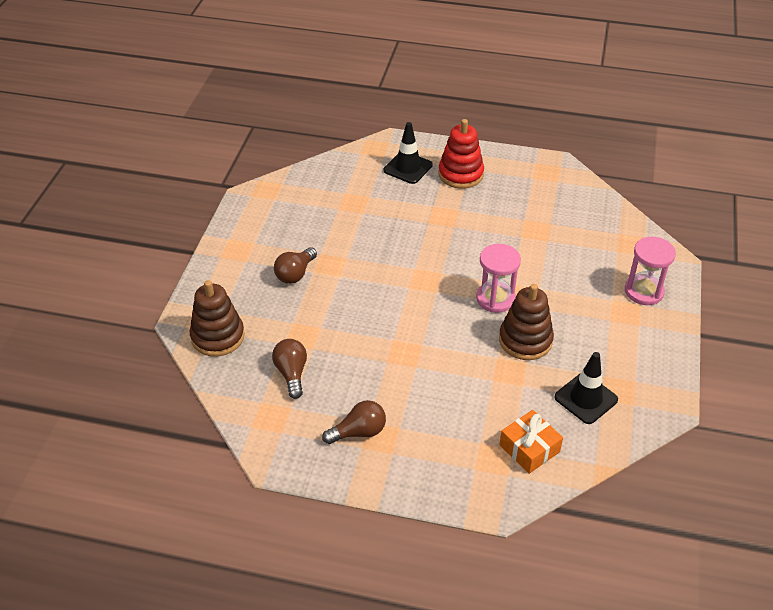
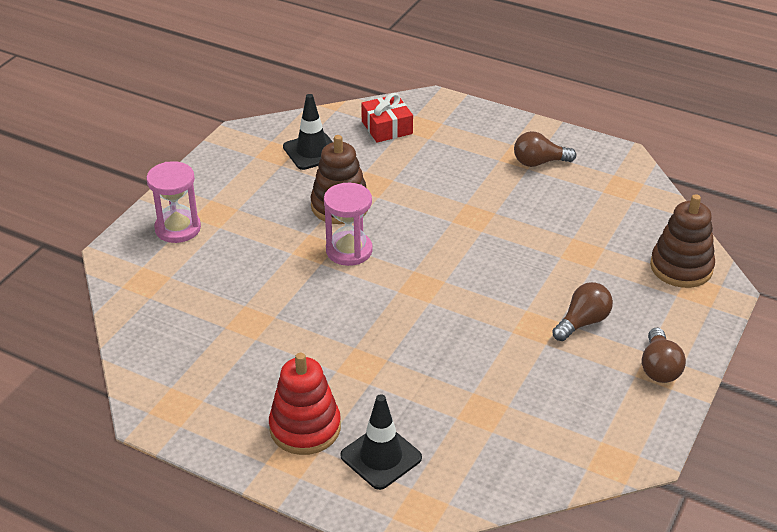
camera: 165 degrees left, 5 degrees down
(291, 373) = (599, 218): brown light bulb -> brown light bulb (659, 368)
(529, 448) = (387, 127): orange gift -> red gift

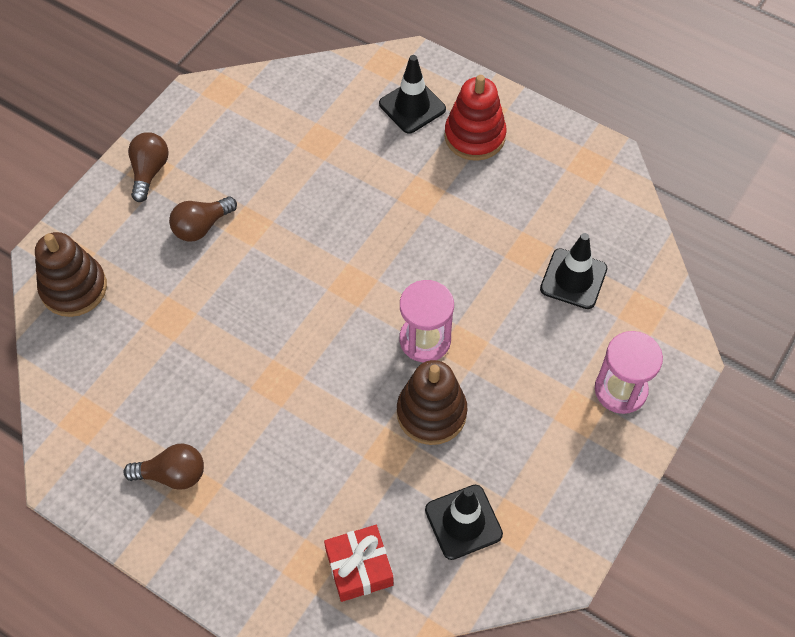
camera: 175 degrees left, 20 degrees up
(208, 302) = (573, 279): none -> black traffic cone

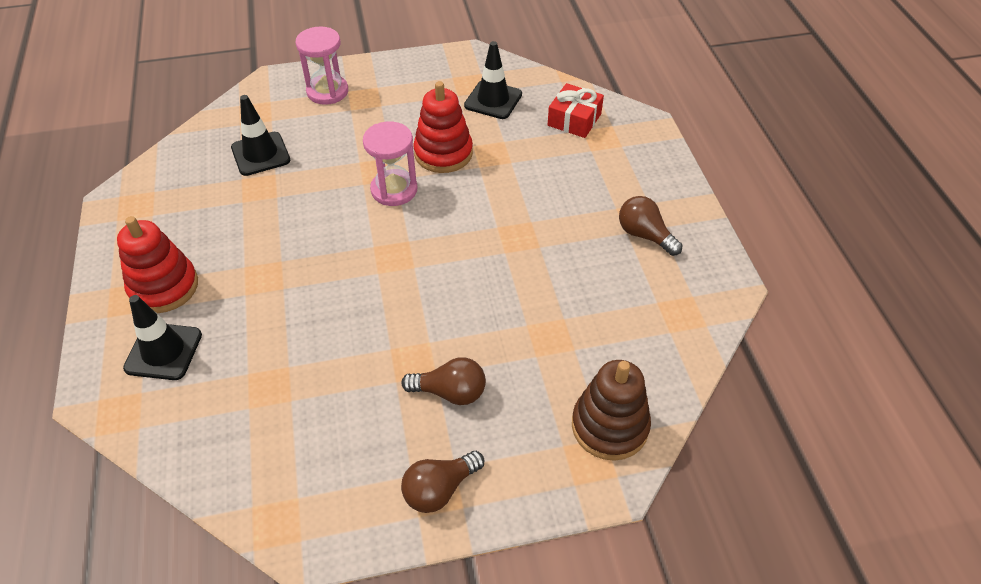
camera: 135 degrees left, 10 degrees down
(431, 413) = (443, 153): brown stacking toy -> red stacking toy

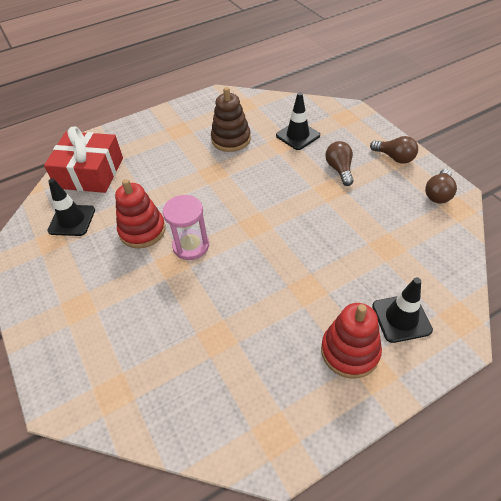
camera: 105 degrees left, 0 degrees up
(260, 154) = (174, 357): black traffic cone -> black traffic cone (298, 135)
(327, 91) = (71, 341): pink hourglass -> none
(574, 120) = (90, 173): red gift -> red gift, size x1.71
(609, 426) = (323, 115): brown stacking toy -> brown stacking toy (231, 139)
(644, 235) = (192, 125): brown light bulb -> brown light bulb (438, 194)

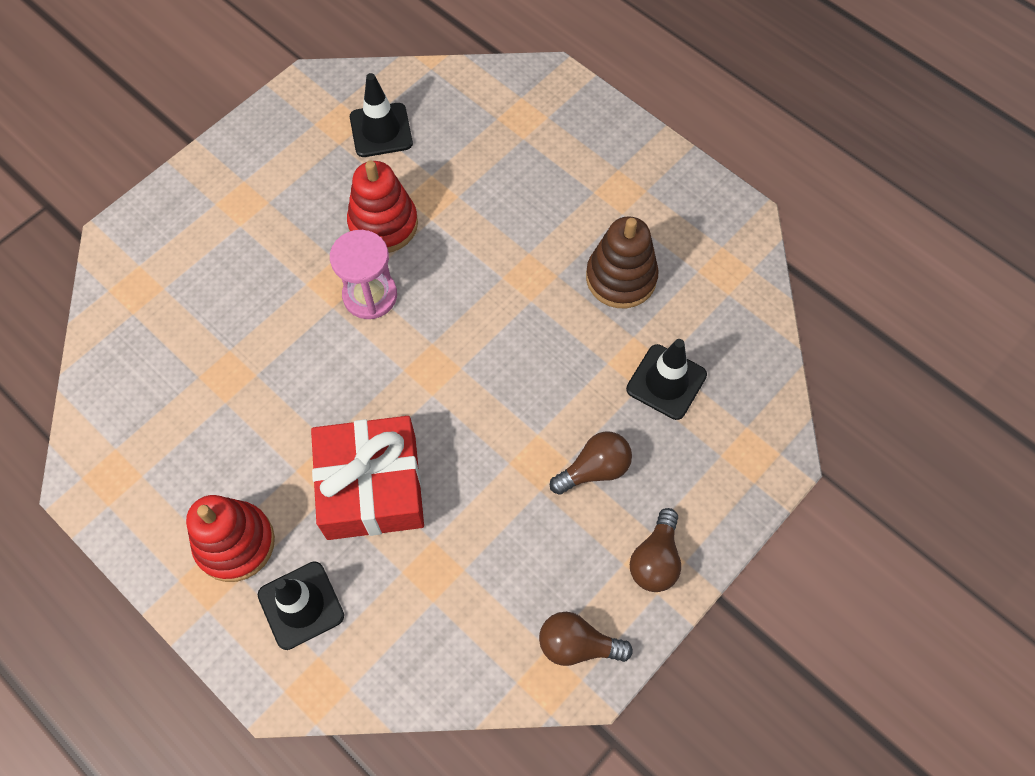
camera: 70 degrees right, 15 degrees up
(90, 173) = (480, 110): red gift -> red gift (371, 487)

